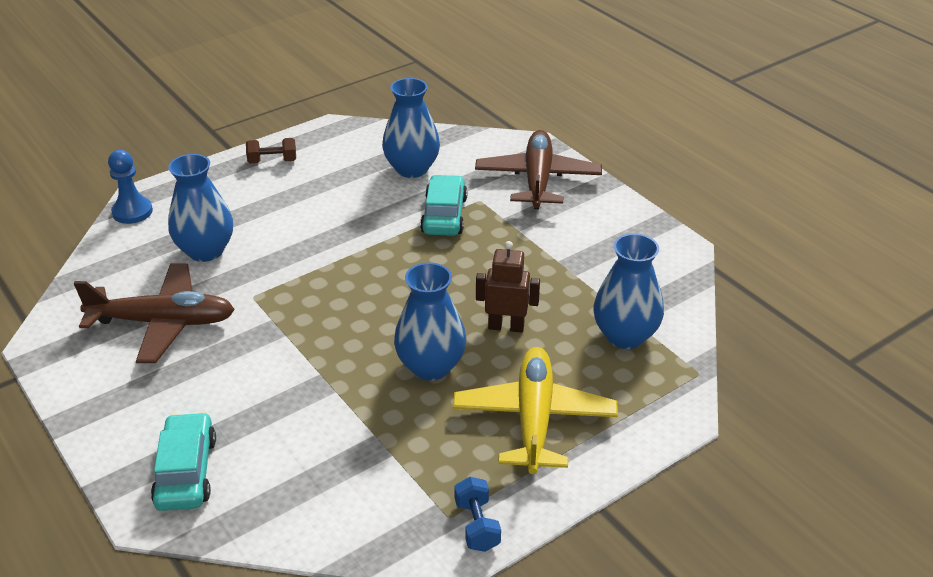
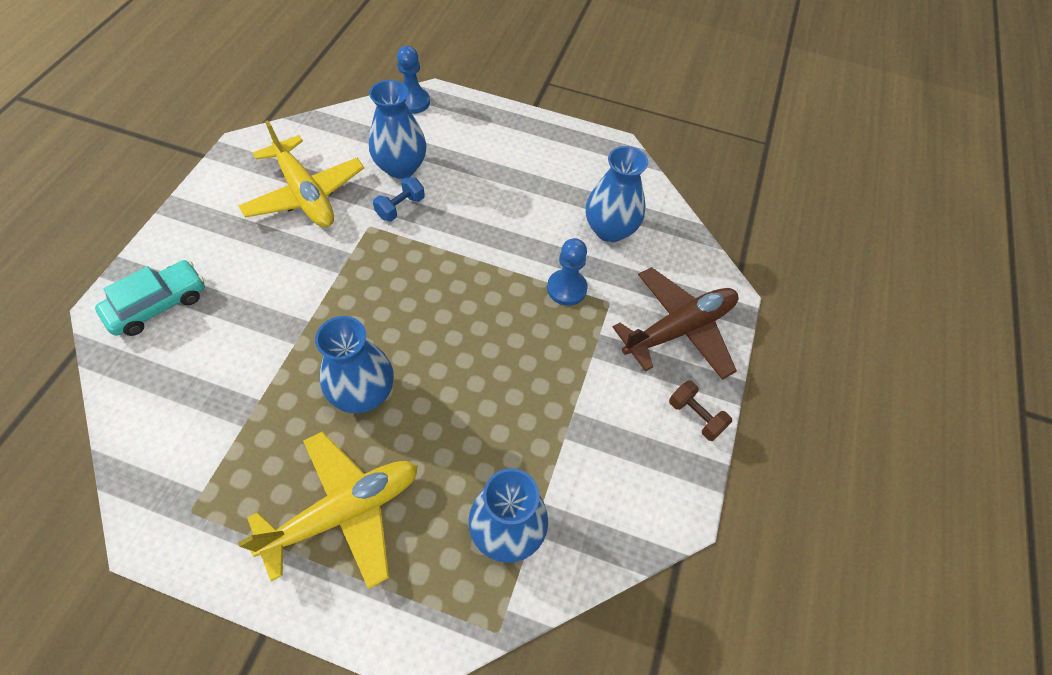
camera: 50 degrees right, 20 degrees up
(163, 322) = (305, 194): brown plane -> yellow plane
(272, 161) = (539, 139): brown dumbbell -> brown dumbbell (695, 416)
(444, 215) = (566, 288): turquoise car -> blue pawn
(477, 525) = (190, 539): blue dumbbell -> blue dumbbell (400, 207)
(506, 326) = (452, 421): brown robot -> none

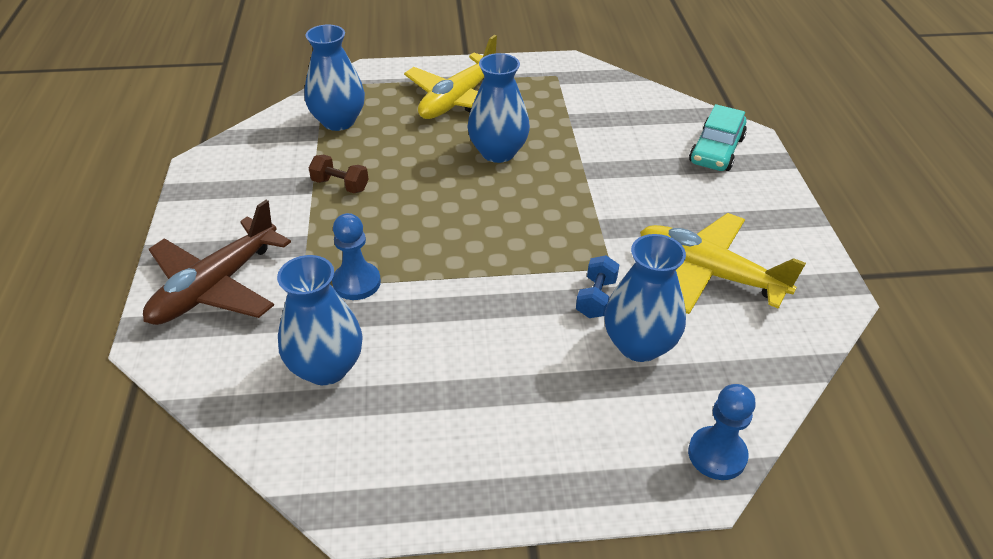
camera: 160 degrees right, 15 degrees down
(695, 416) = (192, 222): brown dumbbell -> brown dumbbell (340, 185)

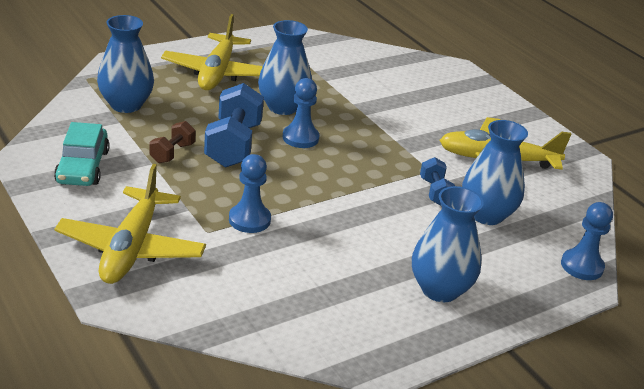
camera: 30 degrees left, 10 degrees down
(215, 286) = (131, 248): brown plane -> yellow plane
(326, 367) = (277, 282): blue vase -> blue vase (440, 289)
(340, 185) = (172, 153): brown dumbbell -> brown dumbbell turned 60 degrees counterclockwise
(409, 188) = (233, 145): none -> blue dumbbell
(489, 194) = (300, 138): none -> blue pawn
(716, 150) = (441, 80): turquoise car -> turquoise car (82, 166)

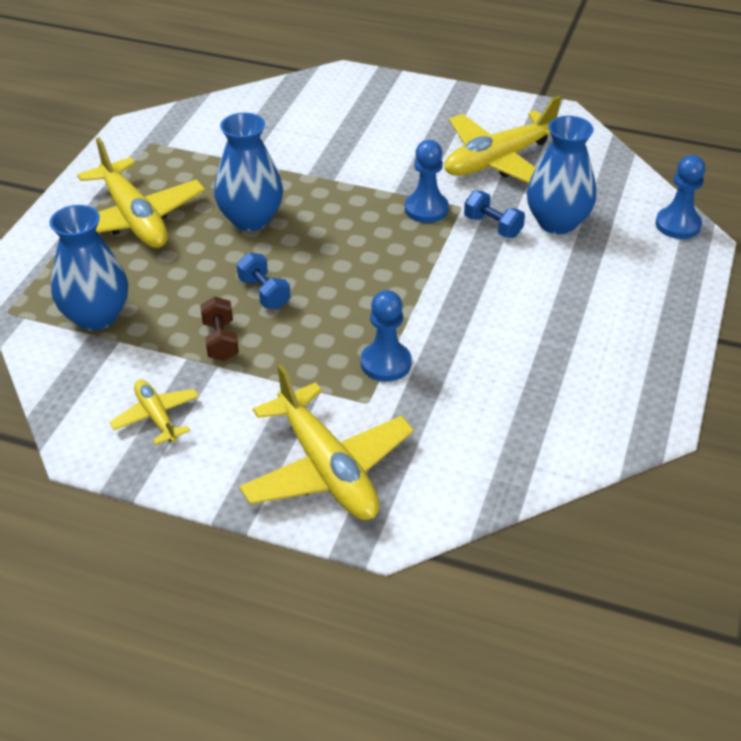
camera: 35 degrees left, 10 degrees up
(82, 166) = (156, 417): turquoise car -> yellow plane
(233, 145) = (264, 293): blue dumbbell -> blue dumbbell, size x0.53
(300, 138) = (312, 244): blue pawn -> blue pawn (426, 209)
(440, 289) = (612, 321): blue vase -> none

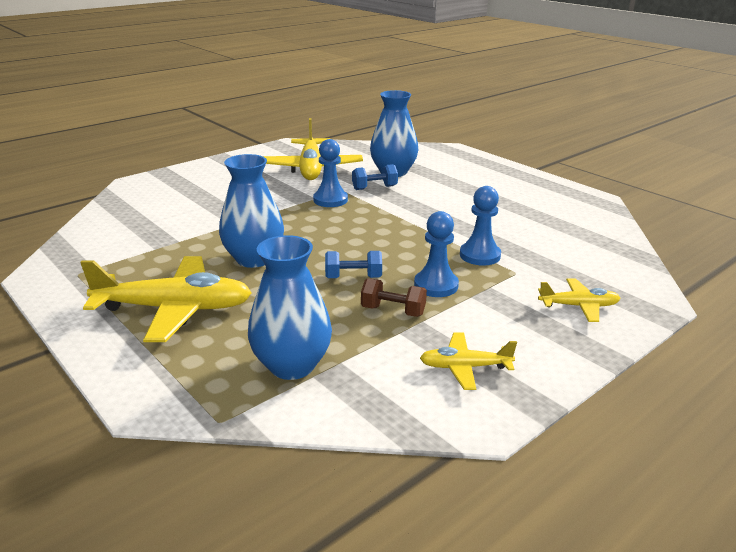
camera: 60 degrees left, 15 degrees down
(327, 469) = (578, 306): yellow plane -> yellow plane, size x0.52
(678, 225) = (432, 149): blue pawn -> blue pawn (436, 285)

